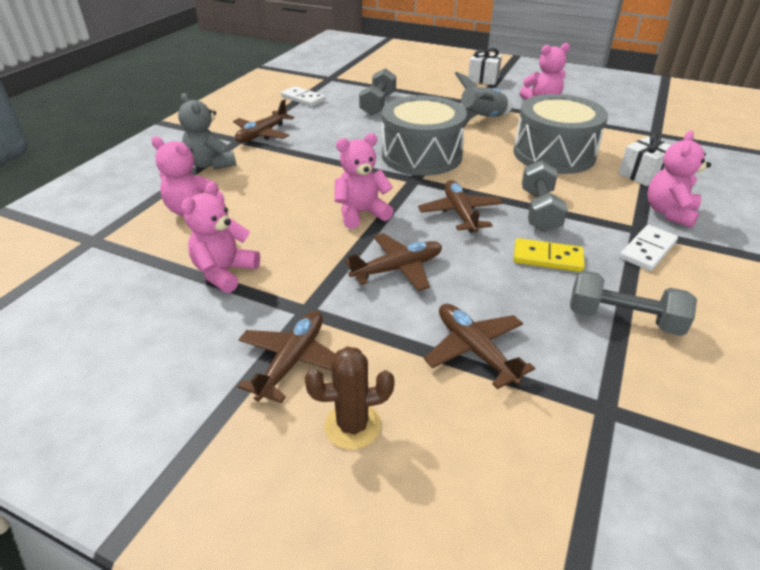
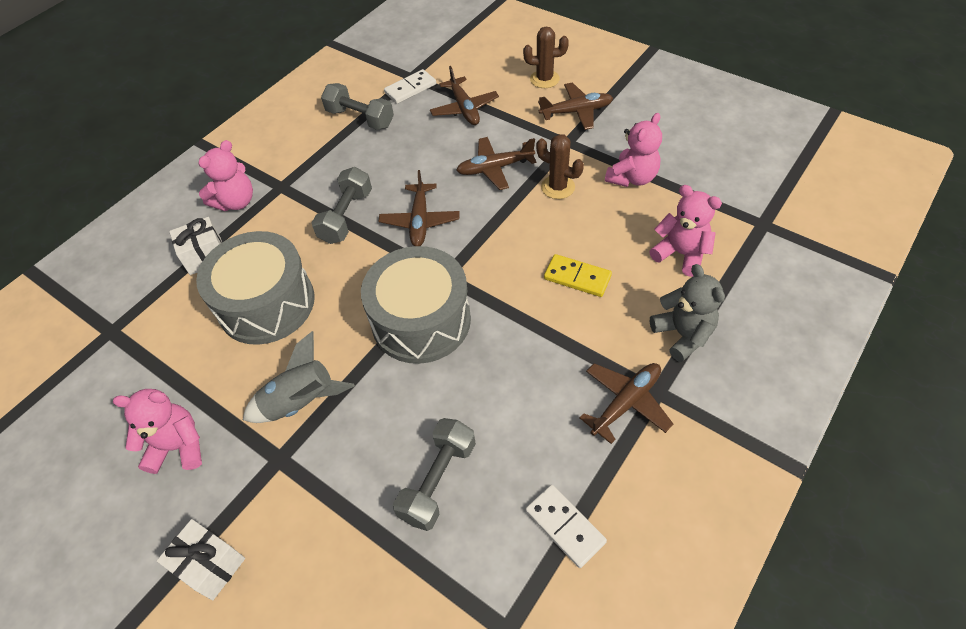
camera: 165 degrees left, 15 degrees up
(292, 360) = (576, 111): brown plane -> brown plane turned 135 degrees counterclockwise
(316, 255) = (558, 187): none -> brown cactus
(361, 213) = (512, 230): pink teddy bear -> none
(547, 258) = (375, 167): yellow domino -> yellow domino (577, 277)
(647, 250) = (293, 166): white domino -> white domino (410, 88)

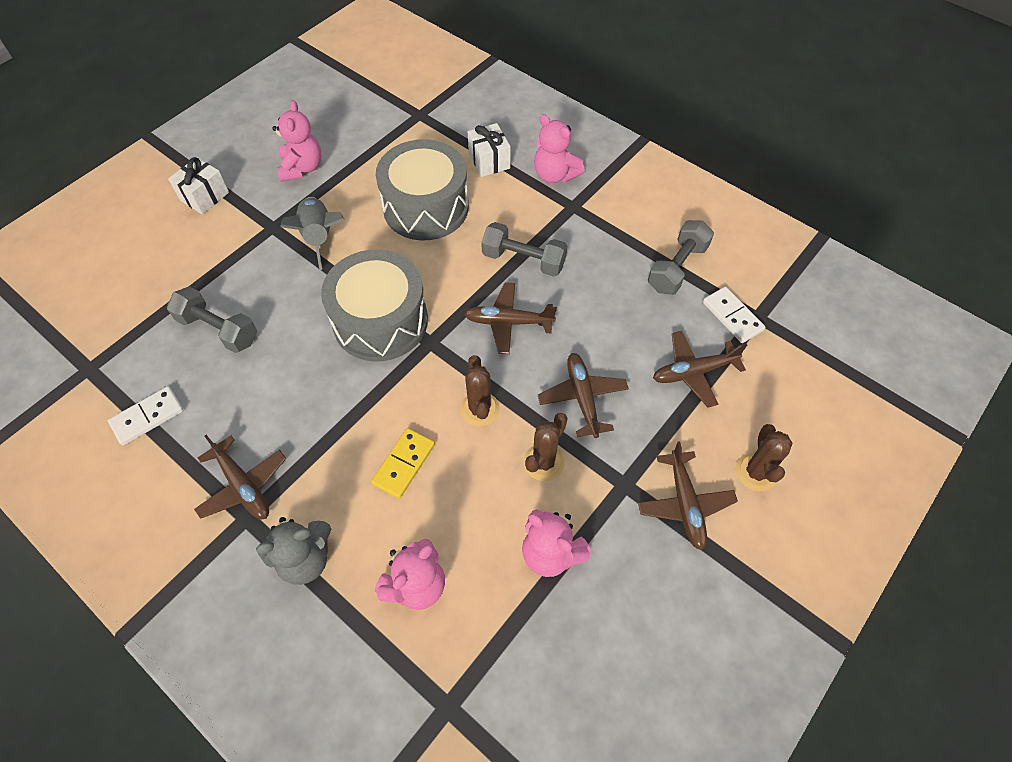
camera: 90 degrees right, 5 degrees up
(514, 231) = (479, 409): none -> brown cactus

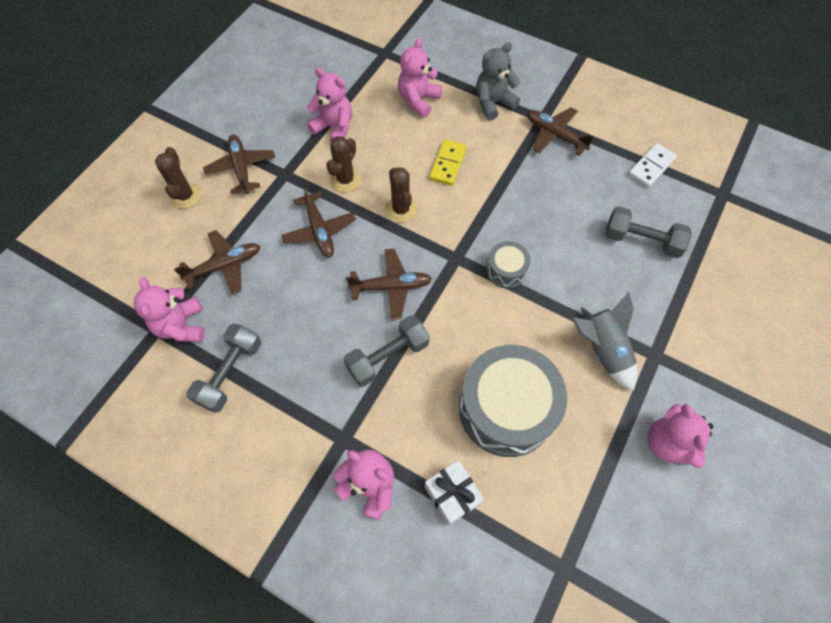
camera: 170 degrees right, 5 degrees up
(204, 196) = (749, 382): white gift -> none
(380, 321) = (506, 270): grey drum -> grey drum, size x0.47
(523, 260) = (388, 356): grey dumbbell -> grey dumbbell turned 45 degrees counterclockwise
(732, 316) = (182, 326): white domino -> pink teddy bear

